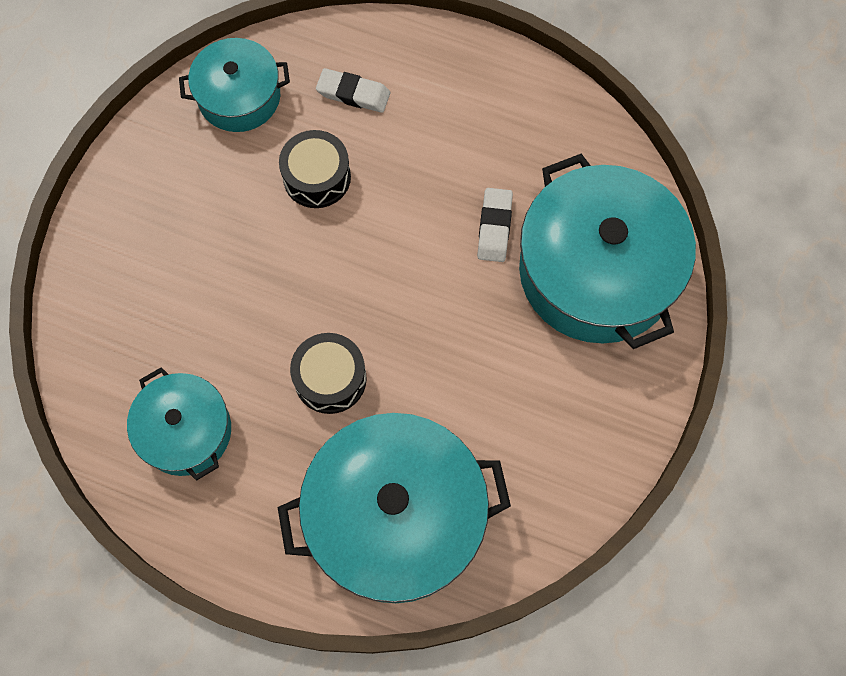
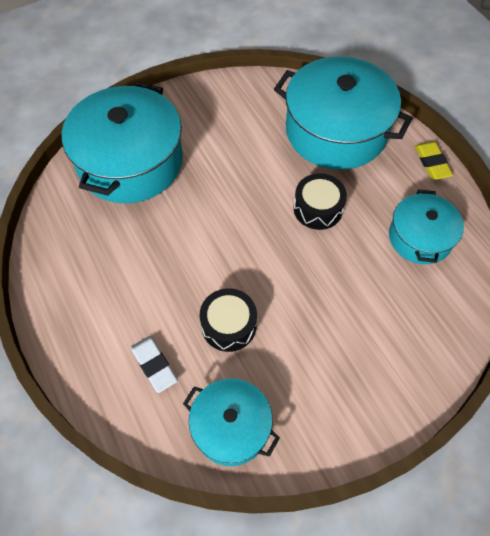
camera: 140 degrees left, 10 degrees down
(236, 562) = (432, 163): none -> yellow eraser
(494, 227) = (156, 219): white eraser -> none

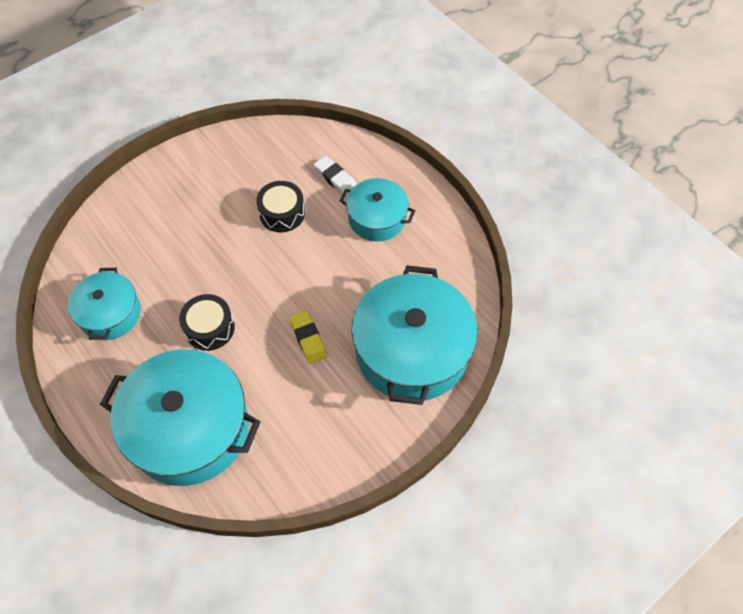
camera: 170 degrees right, 0 degrees up
(231, 427) = (270, 150): turquoise pot -> turquoise pot (377, 218)
(432, 163) = (83, 402): yellow eraser -> yellow eraser (308, 339)

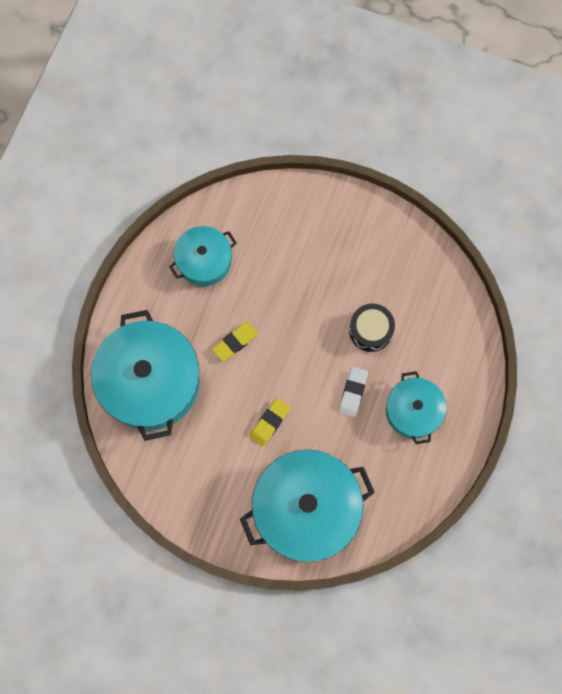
camera: 60 degrees right, 15 degrees up
(209, 328) = (235, 342): black drum -> yellow eraser
(335, 178) = (433, 352): white eraser -> white eraser (353, 392)

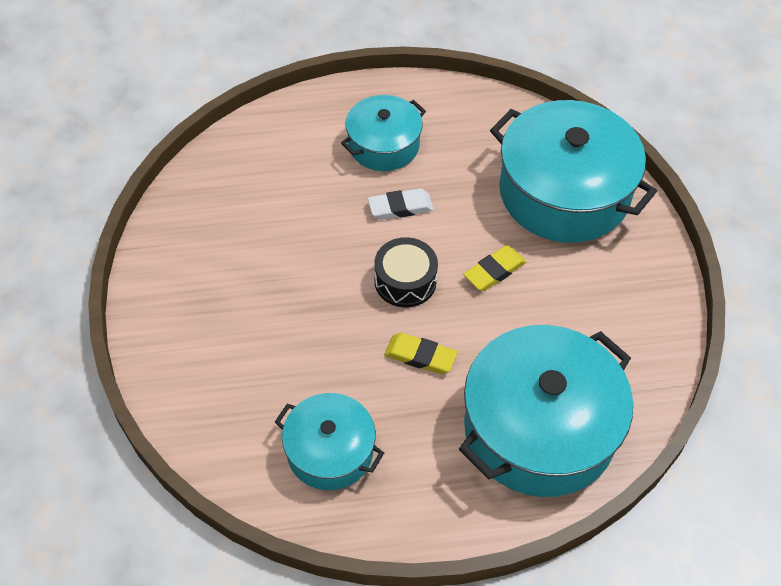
camera: 120 degrees left, 20 degrees down
(269, 422) = (494, 271): yellow eraser -> yellow eraser turned 45 degrees counterclockwise
(370, 330) = (312, 222): black drum -> black drum (405, 281)

